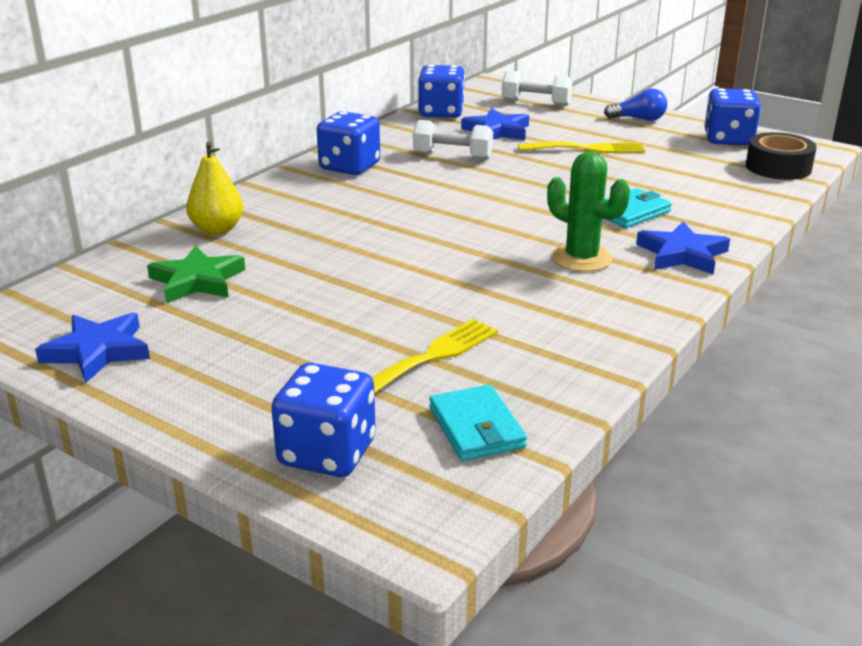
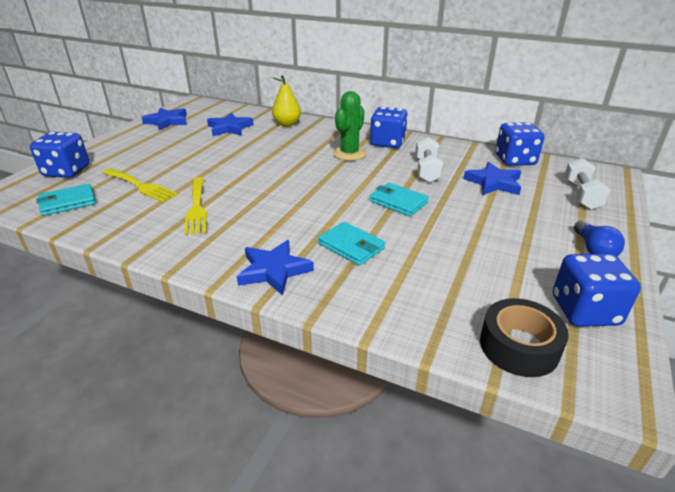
camera: 80 degrees right, 5 degrees up
(197, 281) = (230, 128): green star -> blue star
(532, 180) = (398, 202): none -> turquoise wallet
(581, 258) = (262, 226): green cactus -> green cactus (349, 154)
(587, 149) = (484, 223): yellow fork -> yellow fork (197, 207)

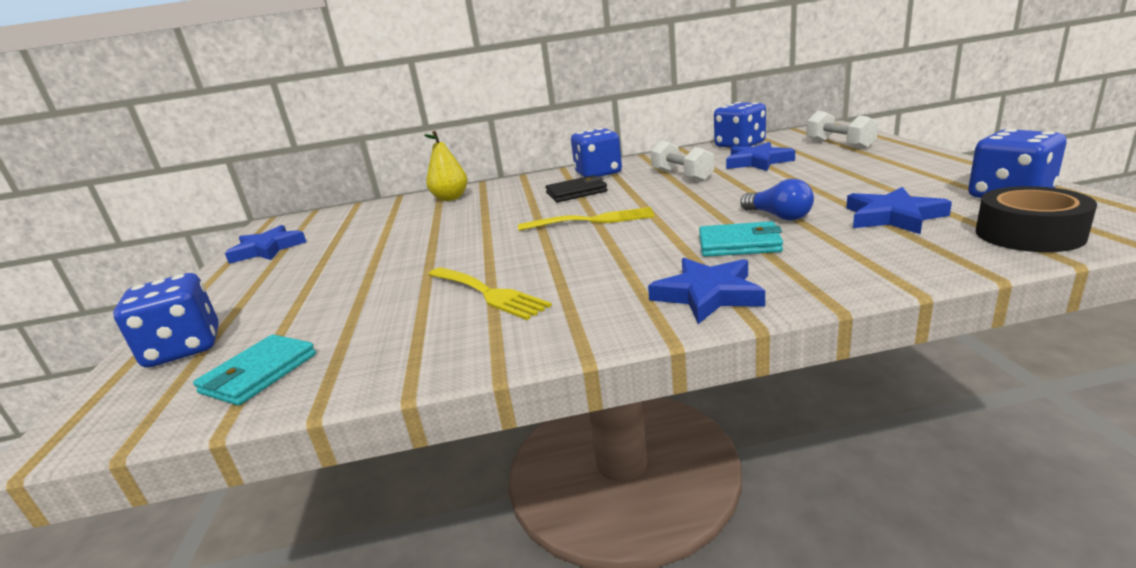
camera: 30 degrees left, 10 degrees down
(141, 186) = (357, 310): yellow fork -> yellow fork (592, 220)
(230, 128) = (379, 224): blue star -> blue star (893, 216)
(349, 154) = (576, 192): green cactus -> black wallet
(398, 202) = (706, 201): turquoise wallet -> none
(593, 250) = (925, 165): blue light bulb -> blue light bulb (778, 216)

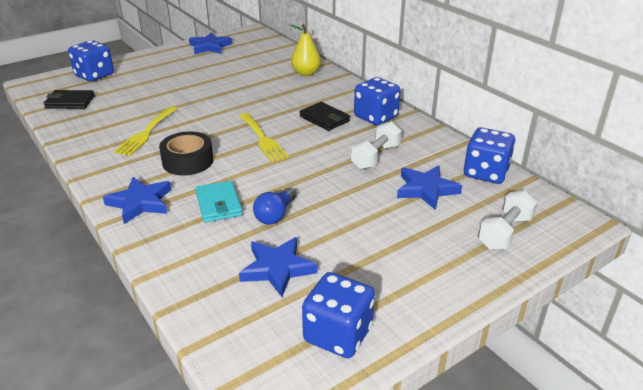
camera: 60 degrees right, 10 degrees up
(259, 373) = (70, 102): turquoise wallet -> black wallet
(1029, 234) = (240, 335): black tape -> black tape (188, 161)

